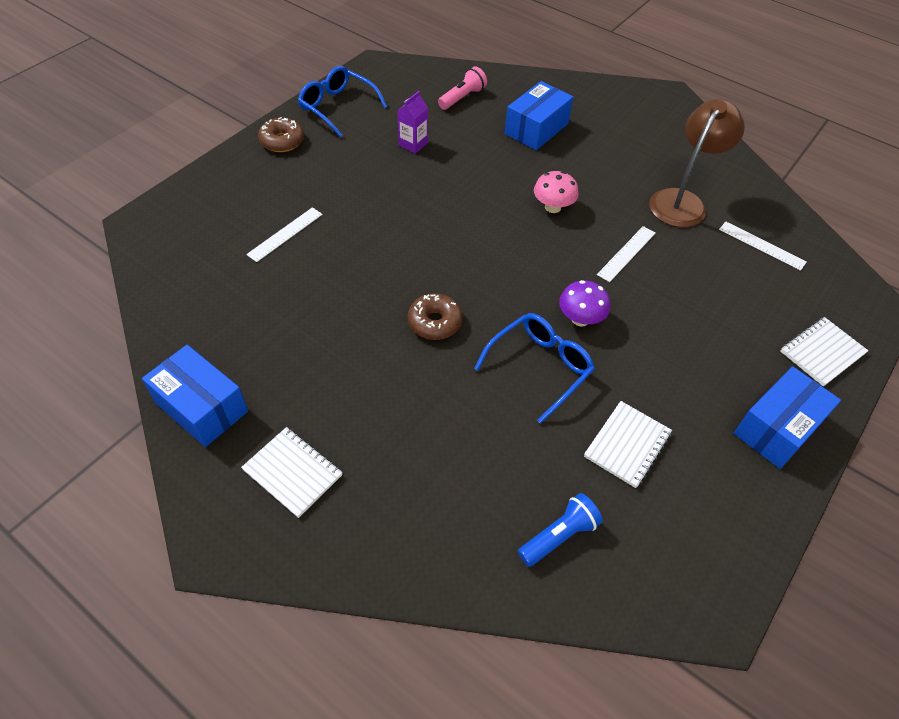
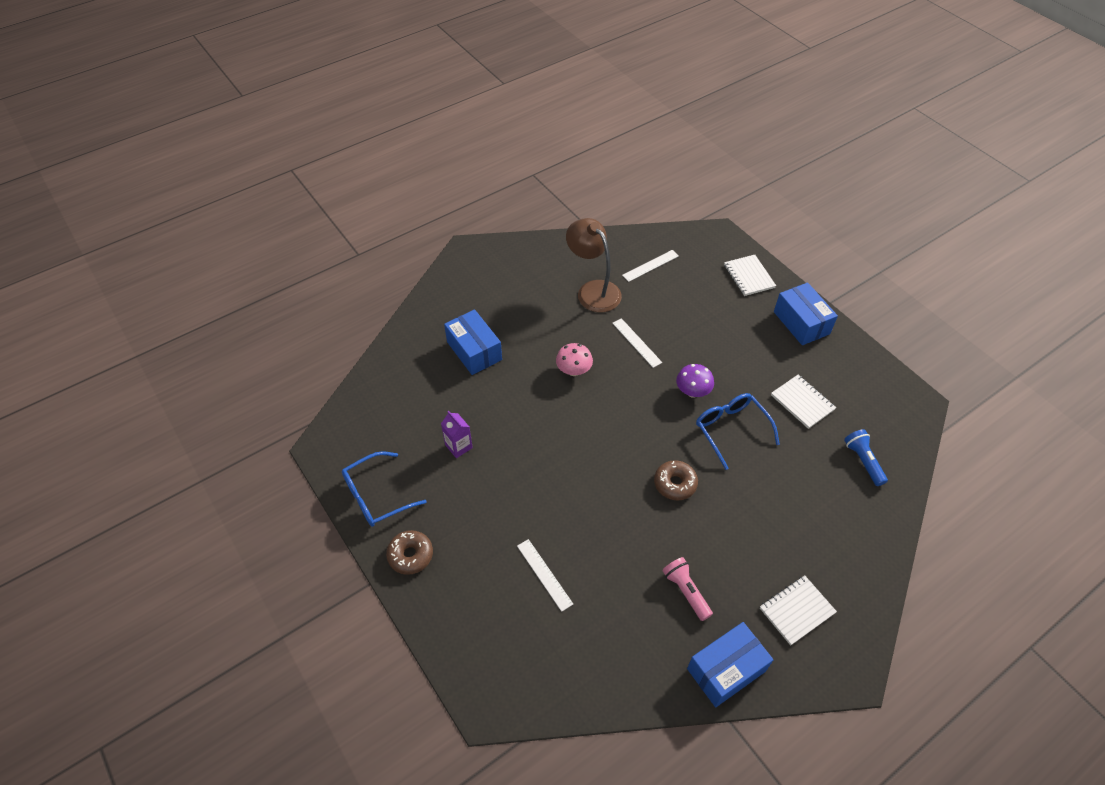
camera: 70 degrees left, 0 degrees up
(462, 98) = (407, 391): pink flashlight -> pink flashlight (686, 591)

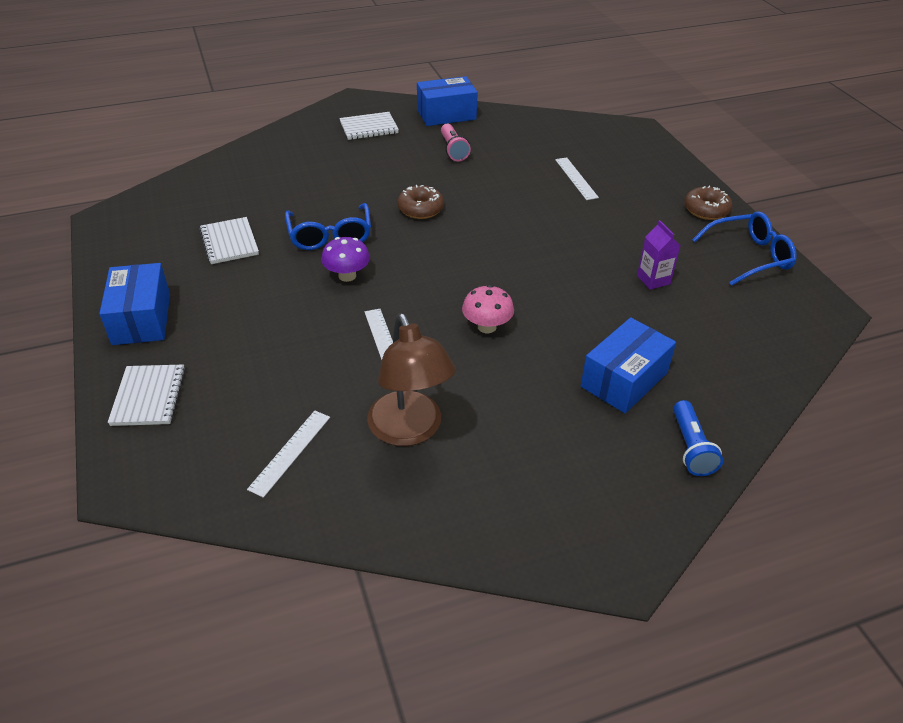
camera: 165 degrees left, 10 degrees down
(474, 351) = (624, 380): blue box -> blue box turned 60 degrees clockwise
(650, 265) = (290, 452): white ruler -> white ruler turned 45 degrees counterclockwise
(863, 461) = (218, 190): blue flashlight -> blue flashlight (691, 447)

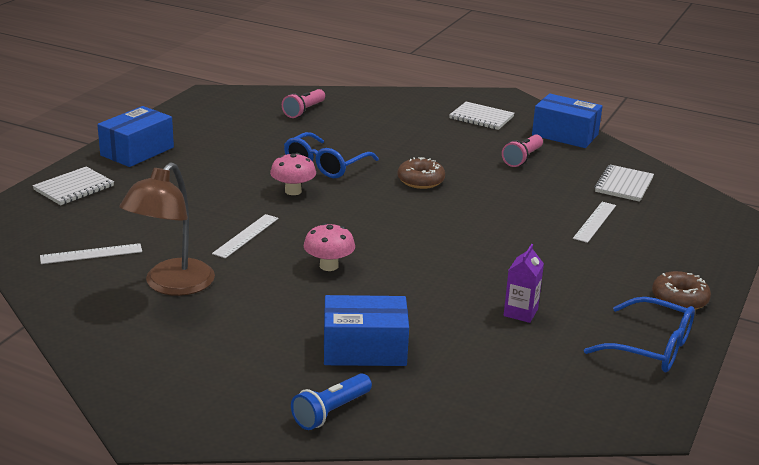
camera: 45 degrees right, 15 degrees down
(223, 192) = (304, 111): none -> pink flashlight
(229, 242) = (256, 139): white notebook -> white notebook (624, 185)
(347, 276) = (293, 191): purple mushroom -> pink mushroom

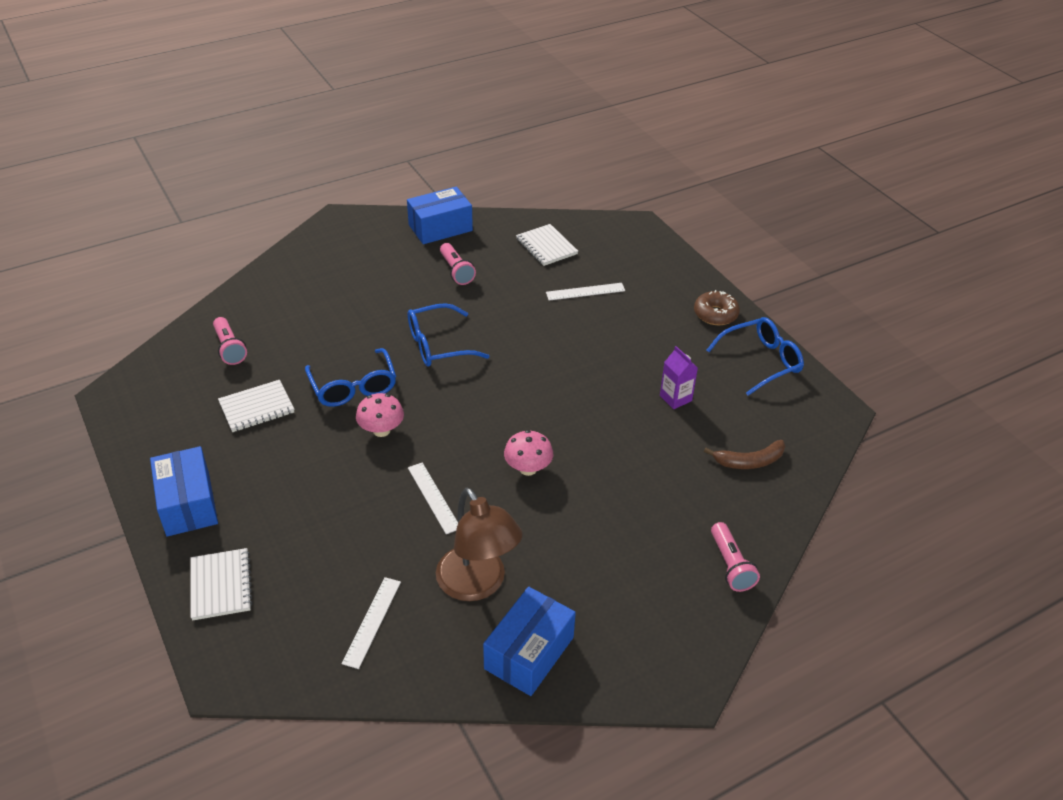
camera: 55 degrees left, 15 degrees up
(331, 412) = (730, 565): blue flashlight -> pink flashlight
(364, 349) = (663, 506): blue box -> blue box (529, 653)
(420, 181) = (438, 345): brown donut -> blue glasses
(481, 118) = (363, 253): white notebook -> white notebook (256, 407)
(490, 382) = (749, 461): none -> brown banana
(595, 222) = (585, 291): white ruler -> white ruler turned 75 degrees counterclockwise

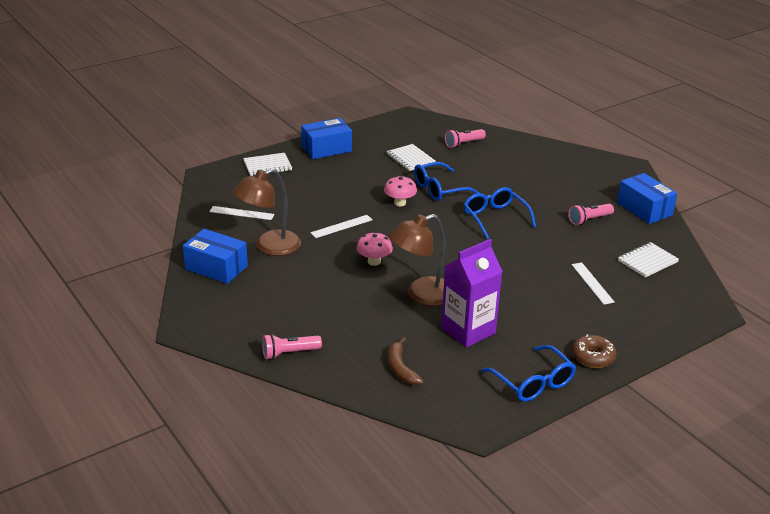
camera: 85 degrees right, 10 degrees down
(605, 430) = (421, 295): none -> brown lamp
(675, 398) = (468, 330): purple carton -> purple carton, size x1.94

